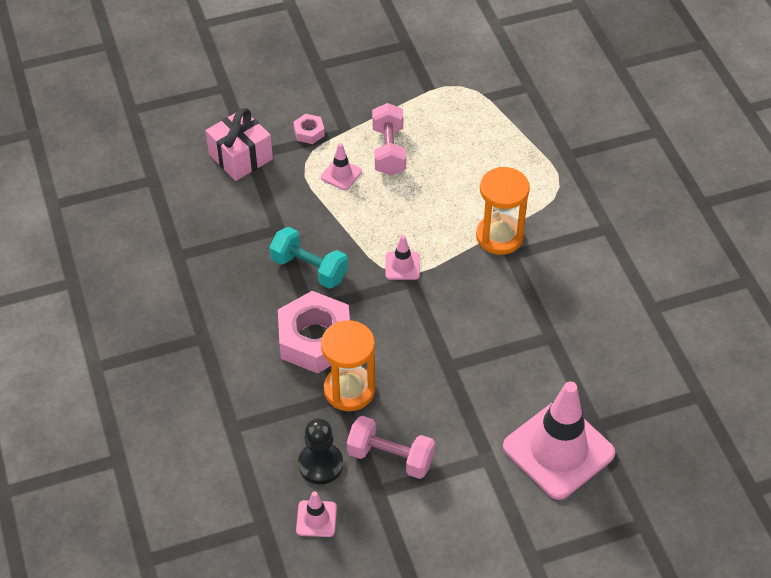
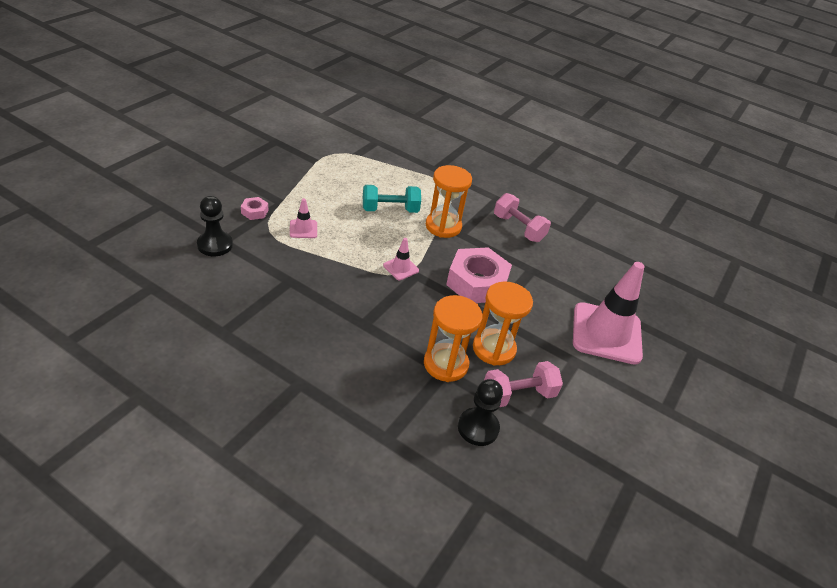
camera: 45 degrees left, 10 degrees down
(240, 157) = (215, 245): pink gift -> black pawn
(309, 268) = (338, 297): turquoise dumbbell -> turquoise dumbbell (390, 210)
(315, 339) = (388, 342): pink nut -> pink nut (477, 282)
(316, 519) = (515, 470): pink traffic cone -> none
(389, 151) = (323, 203): pink dumbbell -> pink dumbbell (518, 228)
(413, 400) = (494, 349): none -> orange hourglass

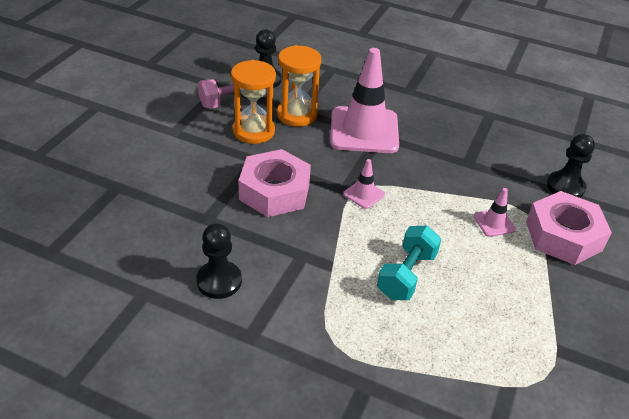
camera: 175 degrees right, 0 degrees up
(254, 212) = (563, 236): pink nut -> pink nut, size x2.26
(390, 210) = (406, 275): turquoise dumbbell -> turquoise dumbbell turned 45 degrees counterclockwise
(443, 226) = (327, 262): orange hourglass -> none
(518, 228) = (219, 281): pink dumbbell -> black pawn
(606, 333) = (131, 159): pink traffic cone -> pink traffic cone (364, 130)

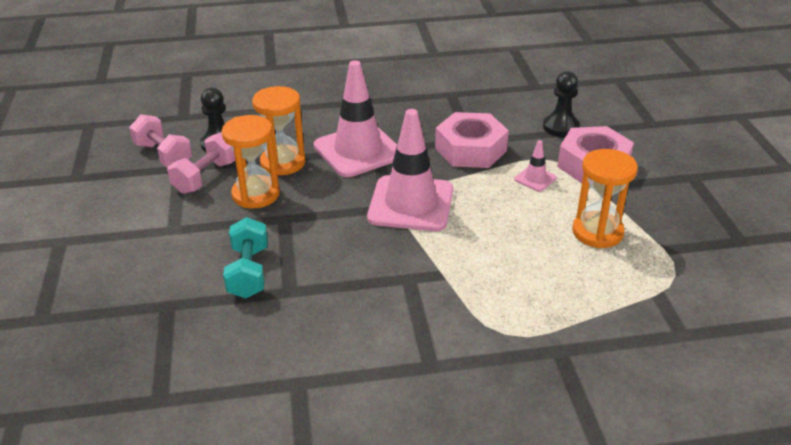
camera: 30 degrees left, 5 degrees down
(219, 72) = (163, 155): none -> pink dumbbell
(219, 281) = (357, 336): black pawn -> none
(274, 191) = (330, 237): pink nut -> pink nut (470, 149)
(364, 194) = (411, 204): pink traffic cone -> pink traffic cone, size x2.31
(406, 275) = (508, 251): turquoise dumbbell -> turquoise dumbbell (249, 272)
(505, 299) = (597, 232): none -> orange hourglass

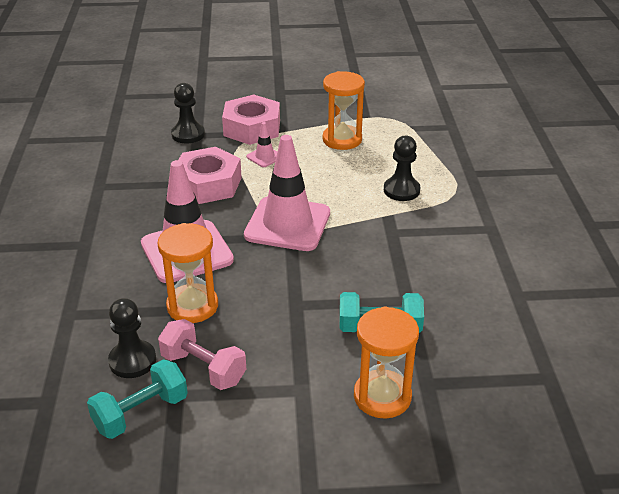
camera: 85 degrees left, 0 degrees up
(163, 155) = (141, 413): pink dumbbell -> turquoise dumbbell
(256, 194) = (249, 326): orange hourglass -> orange hourglass (382, 396)
(497, 285) = (401, 190): none -> black pawn

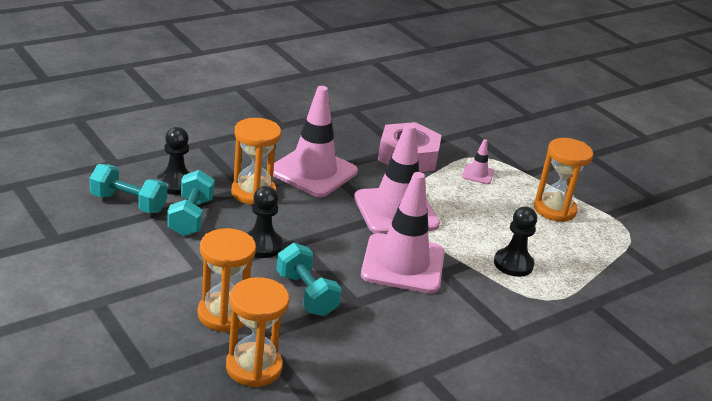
camera: 55 degrees right, 5 degrees down
(188, 134) = (465, 127): black pawn -> black pawn (262, 245)
(203, 368) = (191, 217): pink dumbbell -> turquoise dumbbell
(252, 128) = (512, 156): pink nut -> none
(368, 250) = (403, 264): none -> pink traffic cone
(470, 401) = (254, 367): none -> orange hourglass

